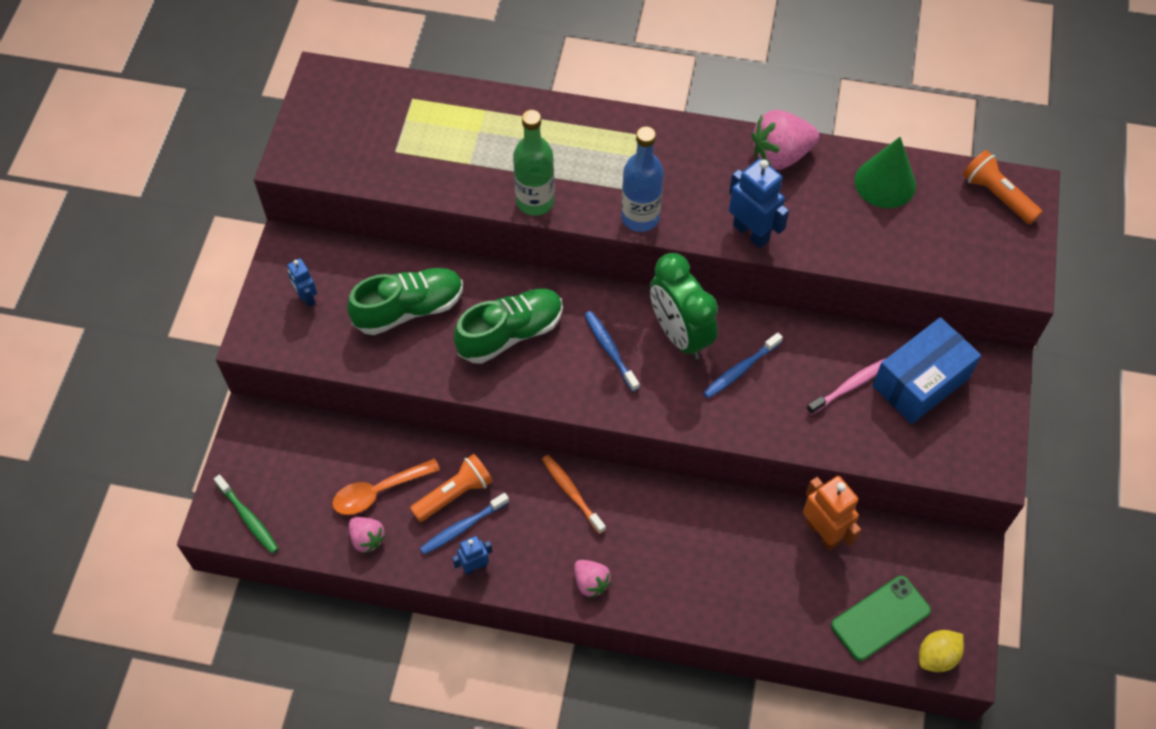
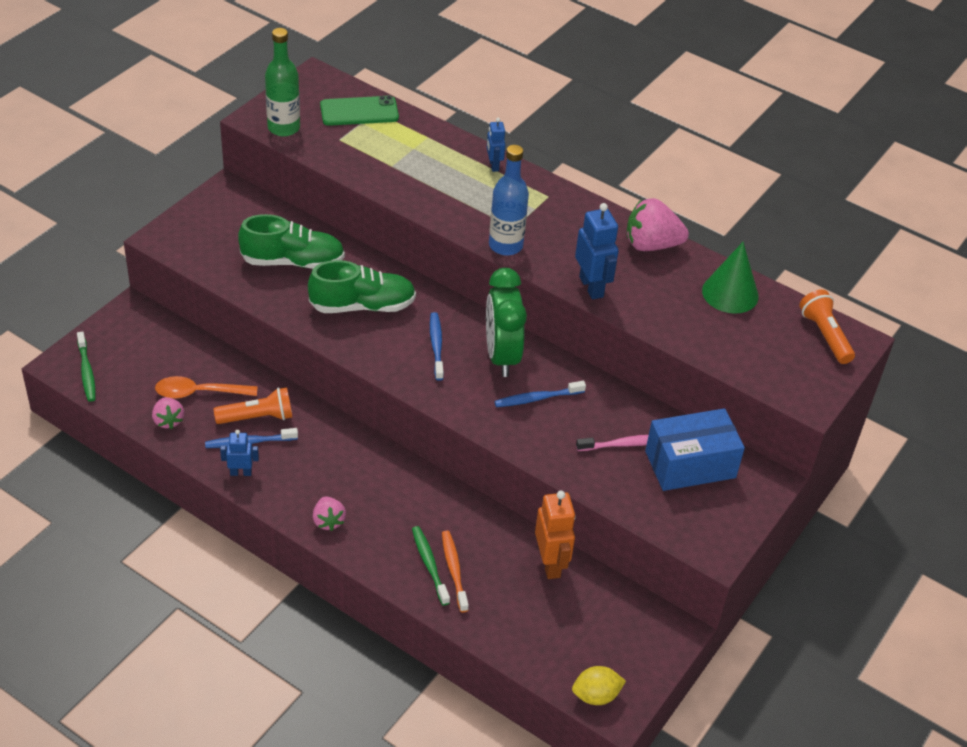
camera: 20 degrees right, 15 degrees down
(307, 297) = (219, 226): blue robot -> blue robot (493, 165)
(535, 201) = (427, 207): green bottle -> green bottle (283, 128)
(571, 493) = (353, 453): orange toothbrush -> orange toothbrush (454, 570)
(712, 586) = (429, 564): none -> green toothbrush
(880, 618) = (562, 646): green phone -> green phone (359, 111)

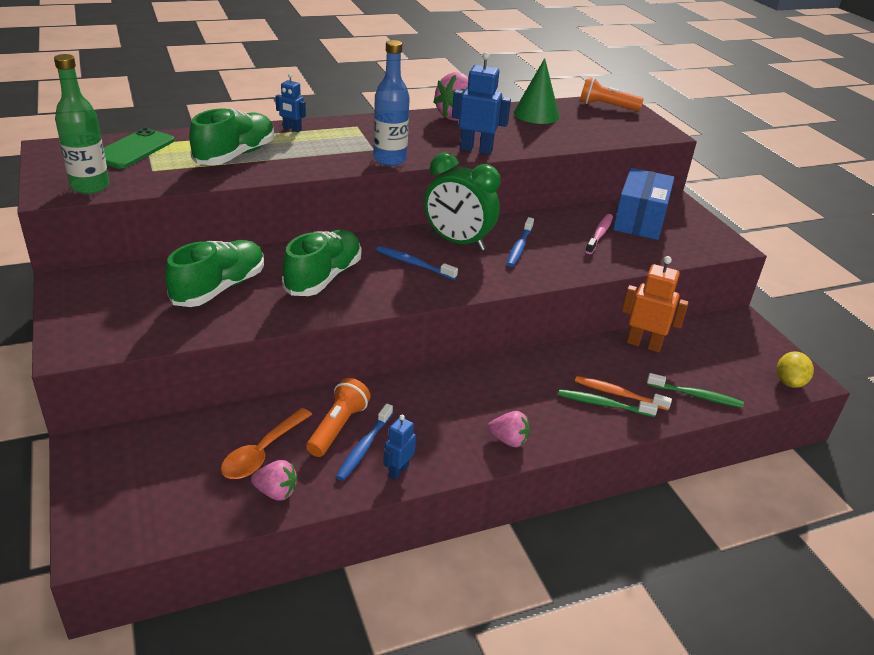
camera: 55 degrees left, 10 degrees down
(86, 371) = (130, 527): green toothbrush -> green toothbrush (696, 396)
(410, 163) = (235, 155): none -> green shoe

